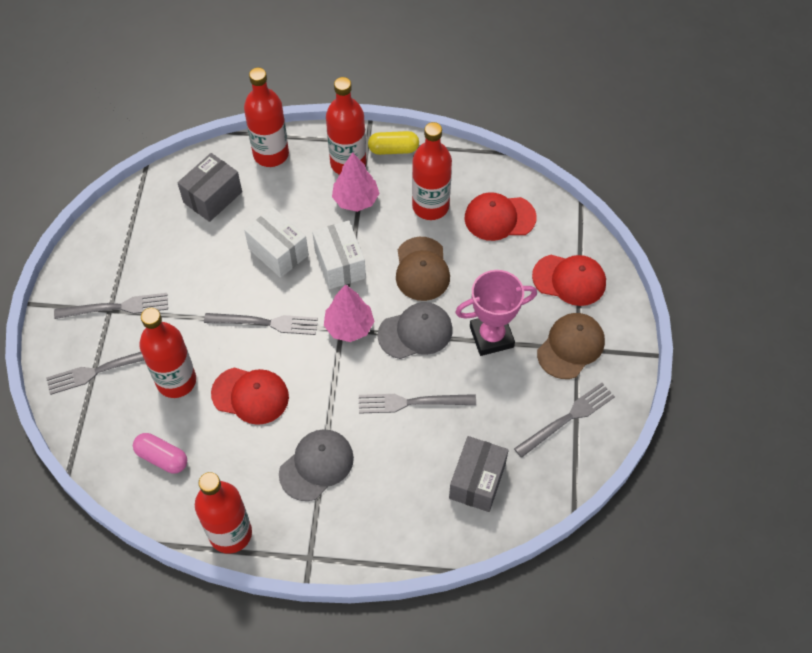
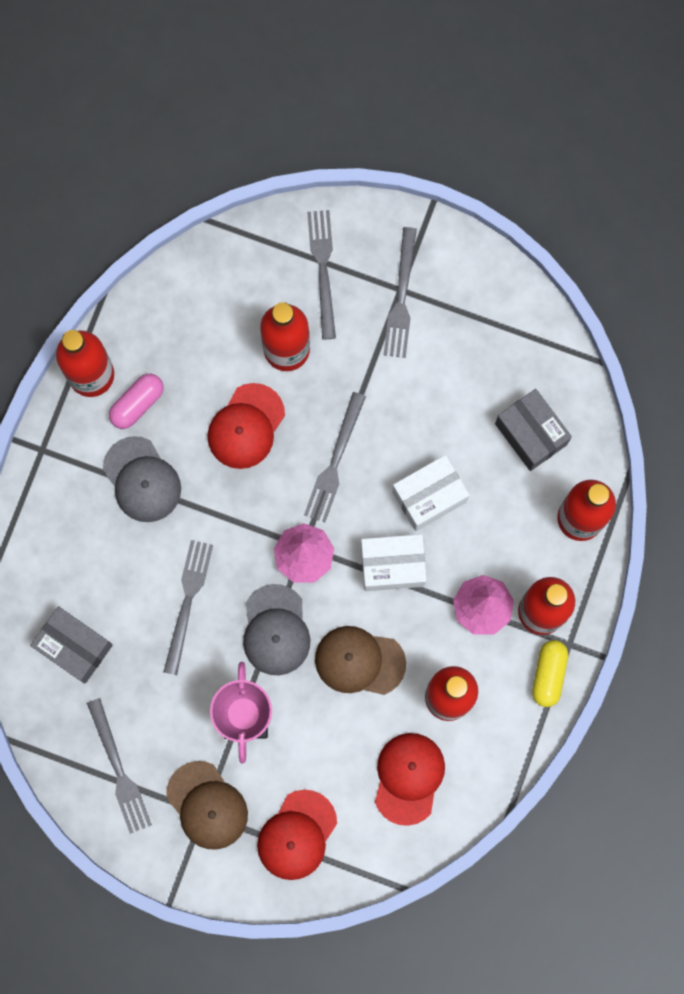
camera: 105 degrees right, 20 degrees up
(162, 457) = (197, 319): pink capsule -> pink capsule (137, 404)

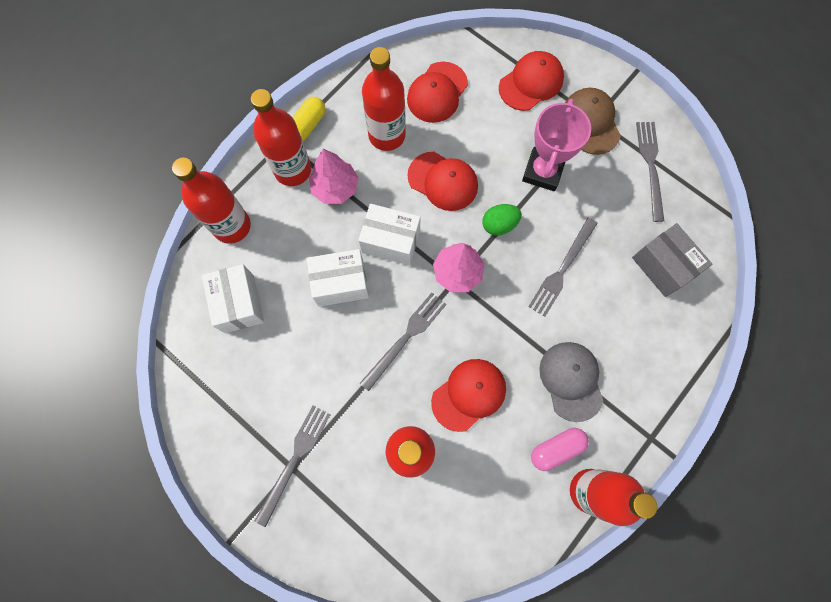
camera: 160 degrees left, 5 degrees down
(276, 630) = (499, 224): grey cap -> green egg
(323, 269) = (352, 513): grey fork -> none
(359, 661) = (443, 181): brown cap -> red cap
(531, 434) = (239, 303): grey box -> white box

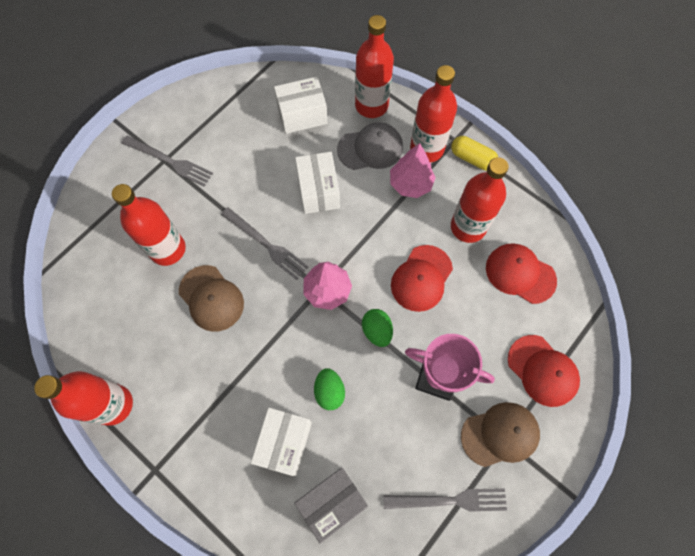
camera: 90 degrees right, 5 degrees down
(391, 241) = (358, 231): white box -> white box (284, 442)
(469, 394) = (211, 298): red cap -> brown cap
(556, 449) = (155, 375): pink capsule -> none
(562, 269) = (329, 391): grey fork -> green egg
(571, 380) = (217, 393): grey cap -> grey cap (370, 148)

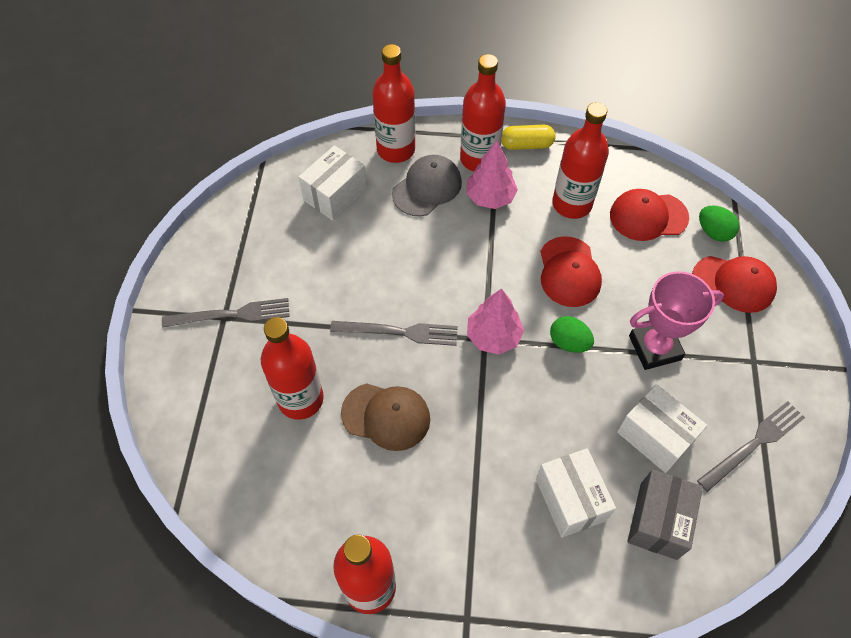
camera: 35 degrees left, 10 degrees down
(318, 191) = (409, 253): white box -> white box (655, 436)
(329, 391) = (572, 424): green egg -> green egg (713, 232)
(500, 434) = (746, 359): brown cap -> none

